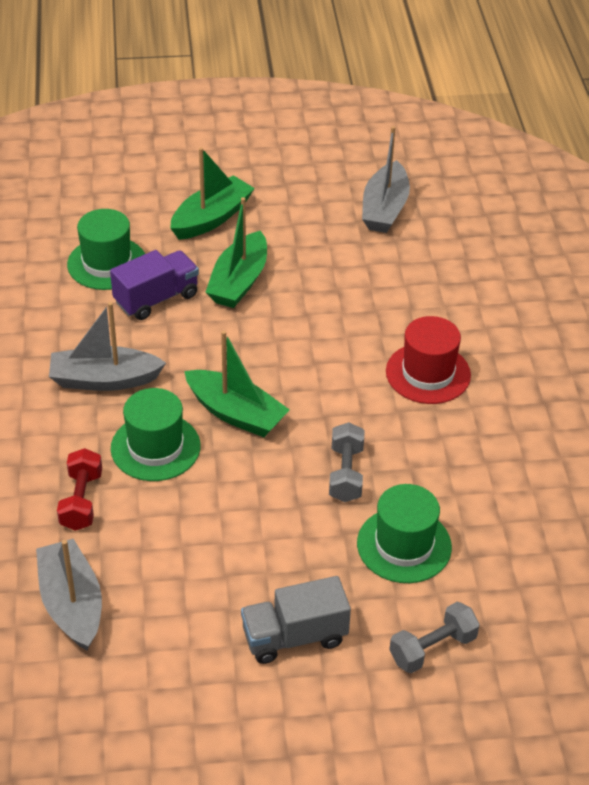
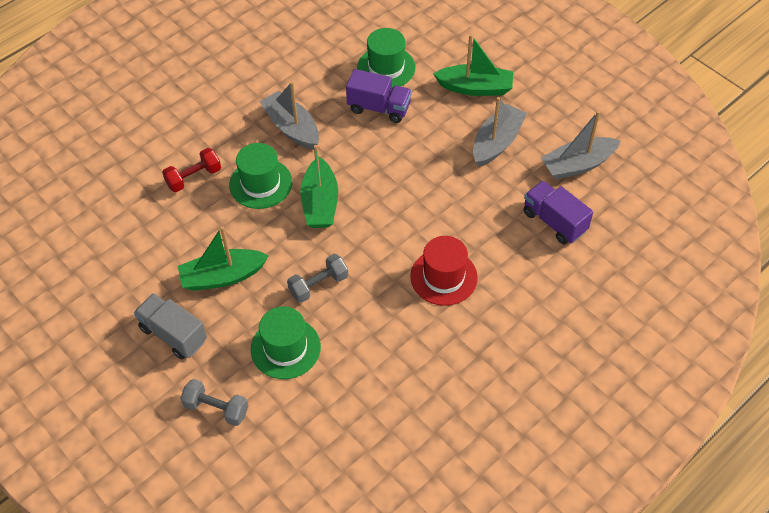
camera: 55 degrees right, 10 degrees up
(72, 604) = (120, 220): grey boat -> grey boat (496, 142)
(239, 281) = (432, 135): green boat -> green boat (222, 276)
(436, 262) = (554, 222): none -> purple truck

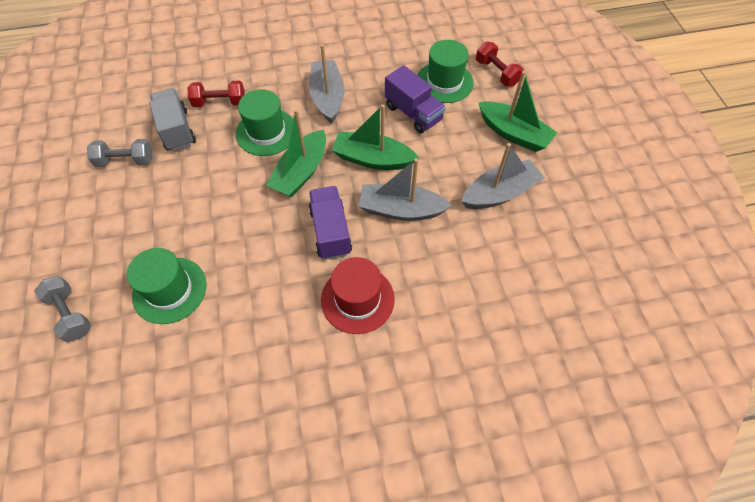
camera: 30 degrees right, 5 degrees up
(173, 334) = (95, 226): grey truck -> grey truck (177, 130)
(222, 276) = (173, 196): green boat -> green boat (372, 159)
(318, 285) = (242, 246): grey dumbbell -> grey dumbbell (126, 161)
(425, 39) = (496, 73): none -> red dumbbell
(554, 222) = (505, 300): purple truck -> purple truck (330, 231)
(577, 165) = (567, 254): grey boat -> grey boat (400, 210)

